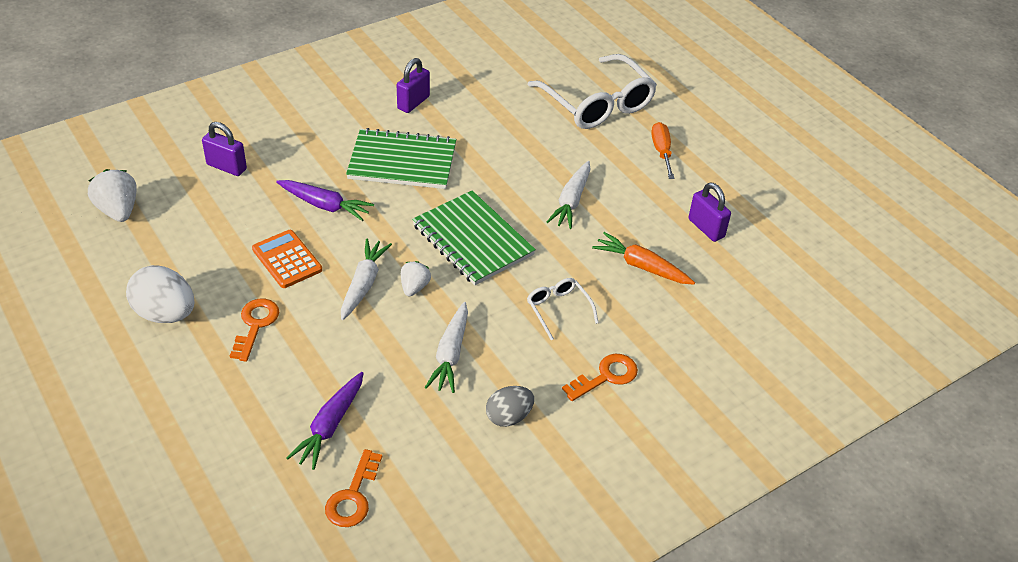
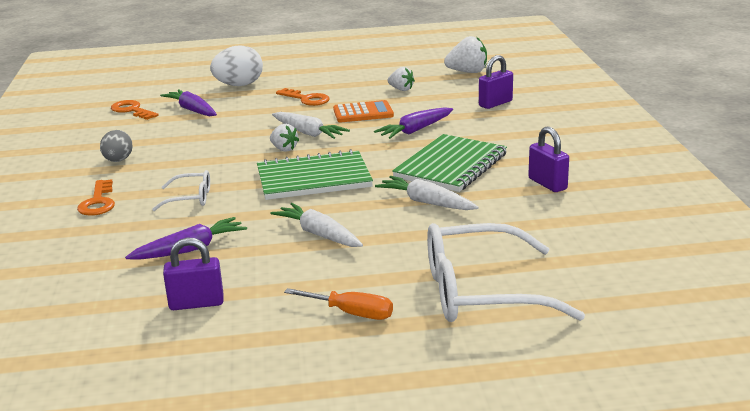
camera: 120 degrees right, 20 degrees down
(165, 314) = (346, 78): white egg -> white egg (239, 85)
(197, 250) = (401, 89): none -> white strawberry
(450, 354) = (201, 151): white carrot -> white carrot (426, 202)
(641, 266) = (190, 249): orange carrot -> purple carrot

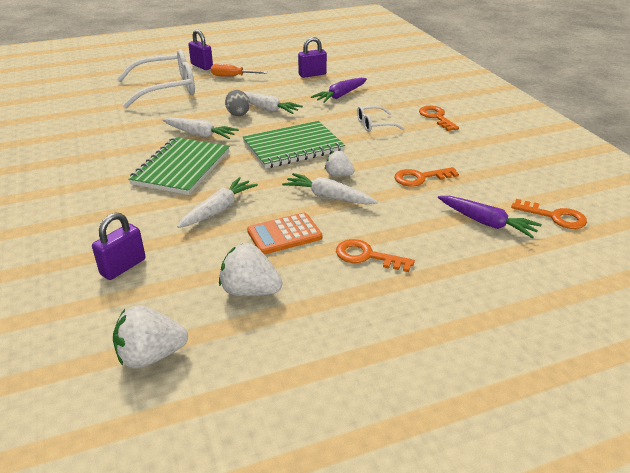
camera: 165 degrees right, 10 degrees up
(118, 160) = (472, 151): grey egg -> grey egg (238, 113)
(205, 141) = (420, 178): none -> orange key
(239, 85) = (483, 282): white egg -> none
(401, 89) = (250, 291): white strawberry -> white strawberry, size x1.59
(415, 130) = (218, 209): purple carrot -> white carrot
(547, 184) = (104, 156): purple padlock -> purple padlock (202, 66)

